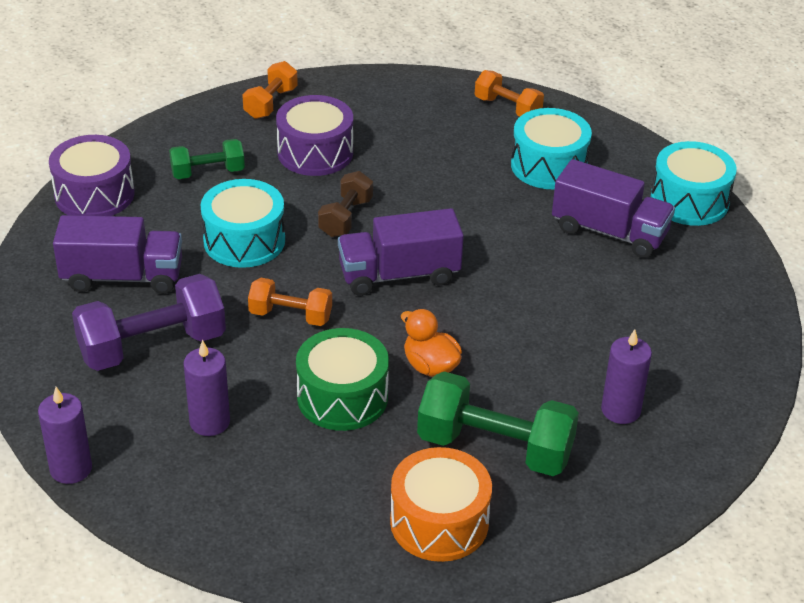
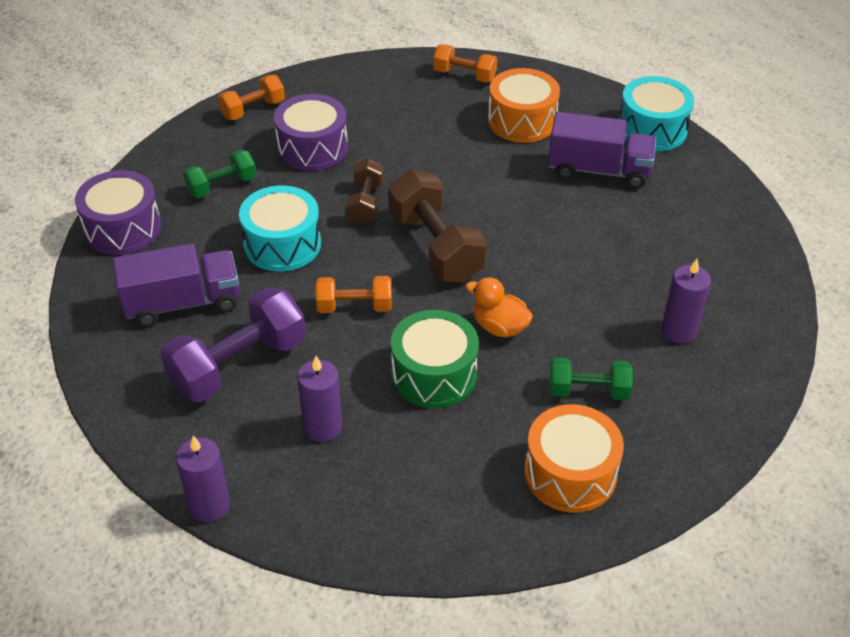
camera: 15 degrees left, 5 degrees up
(271, 103) = (253, 109): orange dumbbell -> orange dumbbell turned 45 degrees clockwise
(399, 274) = (435, 247): purple truck -> brown dumbbell
(495, 448) = (588, 391): green dumbbell -> green dumbbell, size x0.58
(548, 166) = (522, 121): turquoise drum -> orange drum

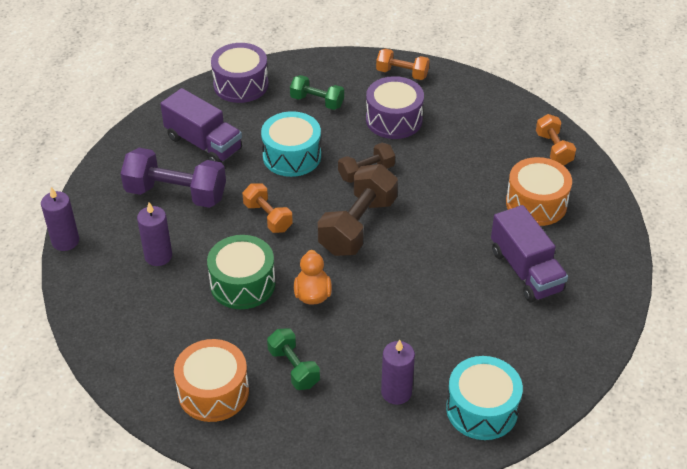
camera: 55 degrees right, 0 degrees up
(652, 129) = (609, 279): turquoise drum -> turquoise drum (482, 409)

